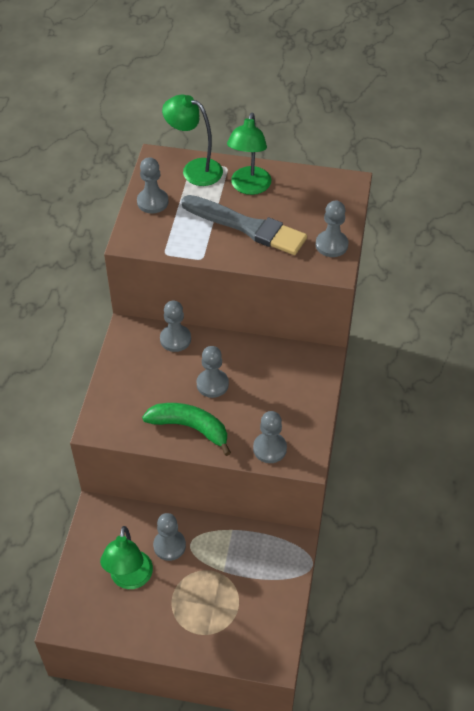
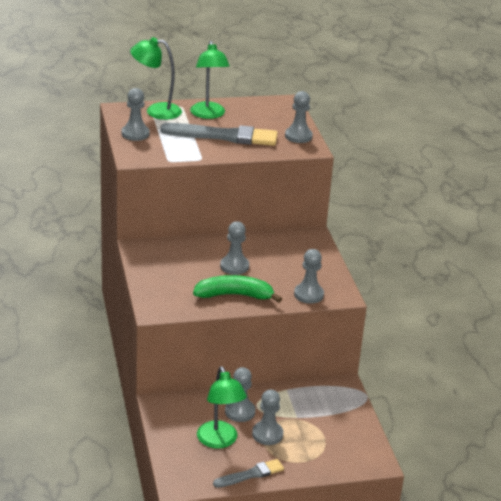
camera: 25 degrees left, 20 degrees down
(138, 633) = (251, 474): none -> grey brush
(175, 339) = (183, 245): grey pawn -> grey pawn (267, 434)

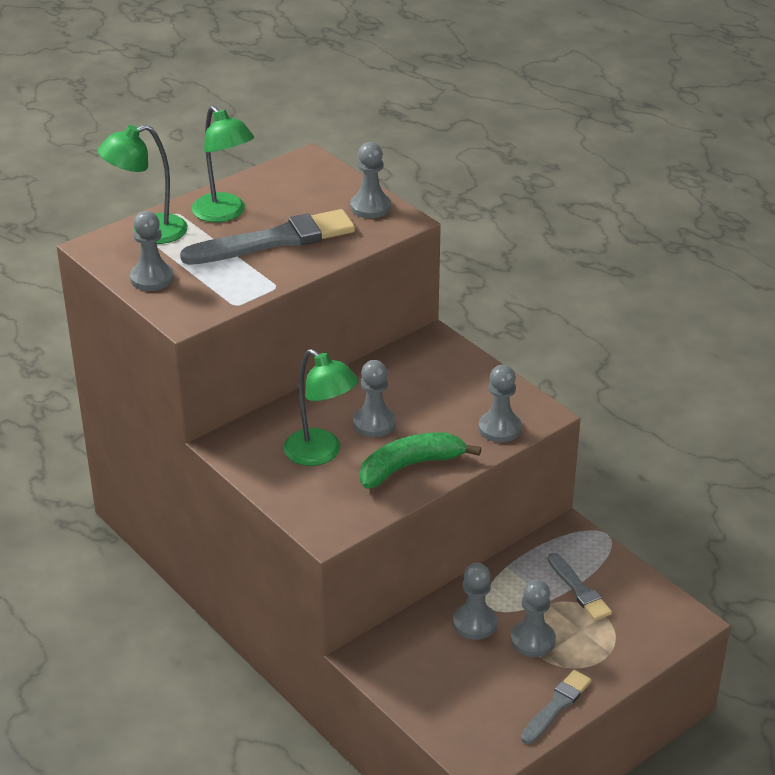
camera: 25 degrees left, 5 degrees up
(219, 441) = (482, 676): green lamp -> green lamp (321, 454)
(321, 418) = (579, 589): none -> grey brush

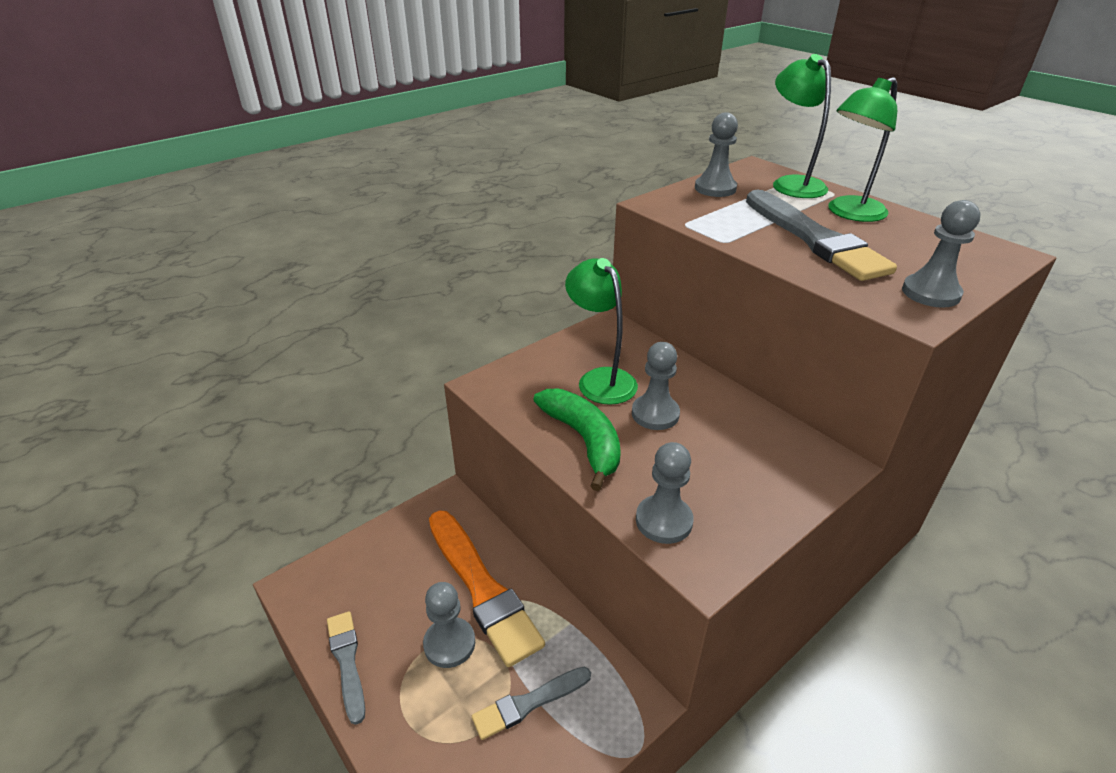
camera: 90 degrees right, 0 degrees up
(321, 454) = (600, 379): green lamp -> green lamp turned 105 degrees clockwise
(474, 623) = (482, 588): grey pawn -> orange brush
(556, 706) = (347, 662): grey brush -> grey brush turned 150 degrees counterclockwise

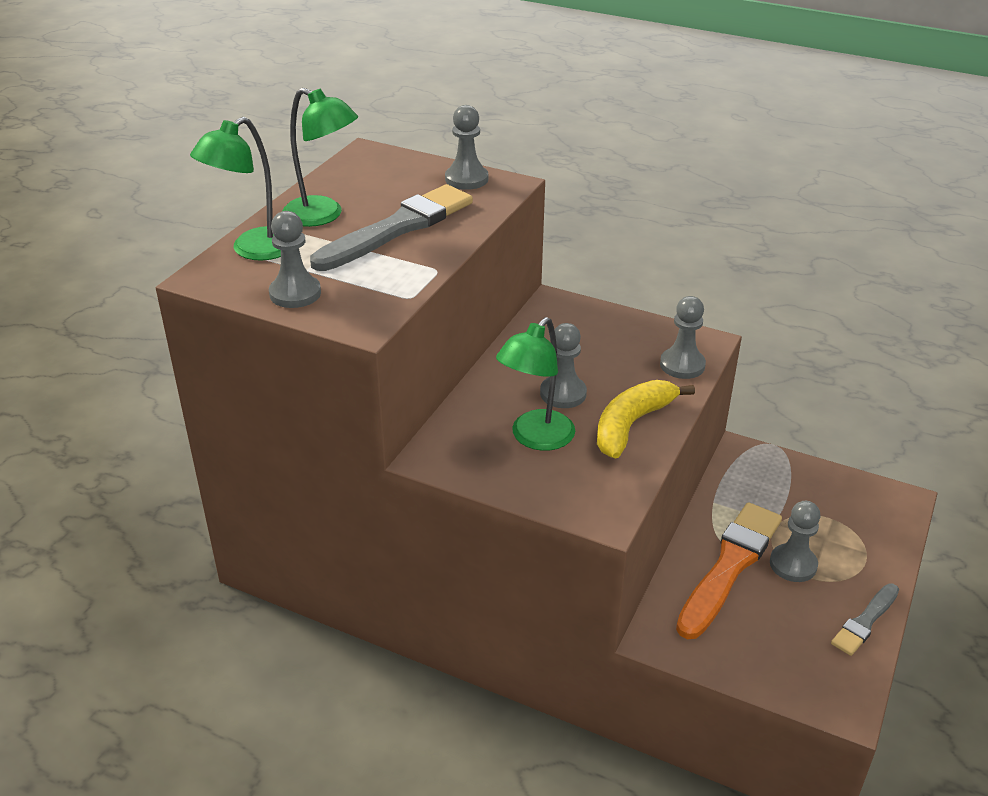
camera: 115 degrees left, 0 degrees up
(529, 703) = (792, 502): grey brush -> none
(583, 440) = (631, 425): green banana -> yellow banana

